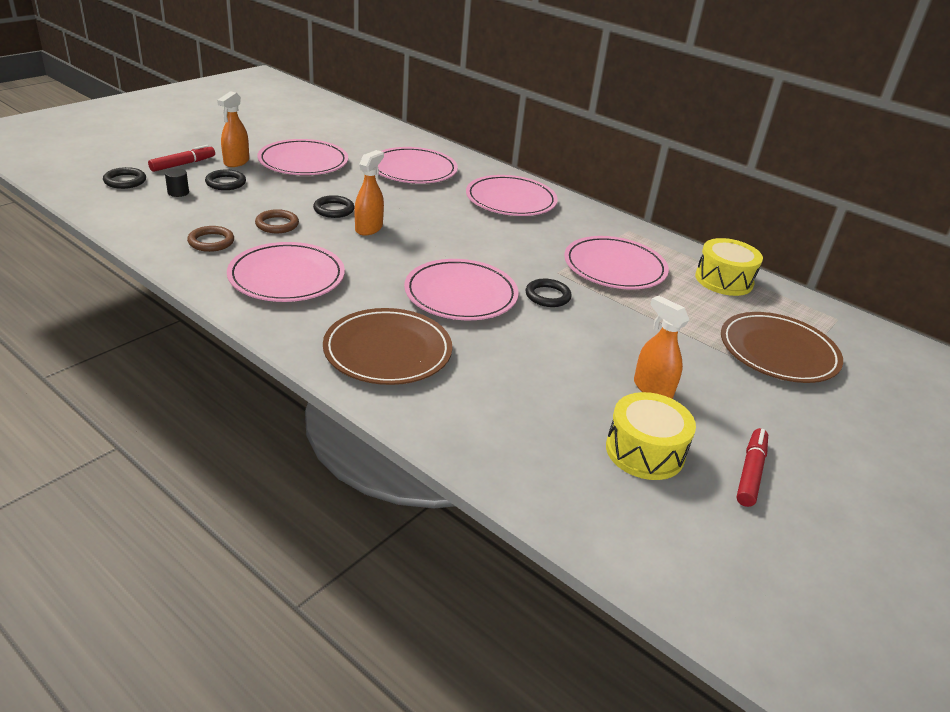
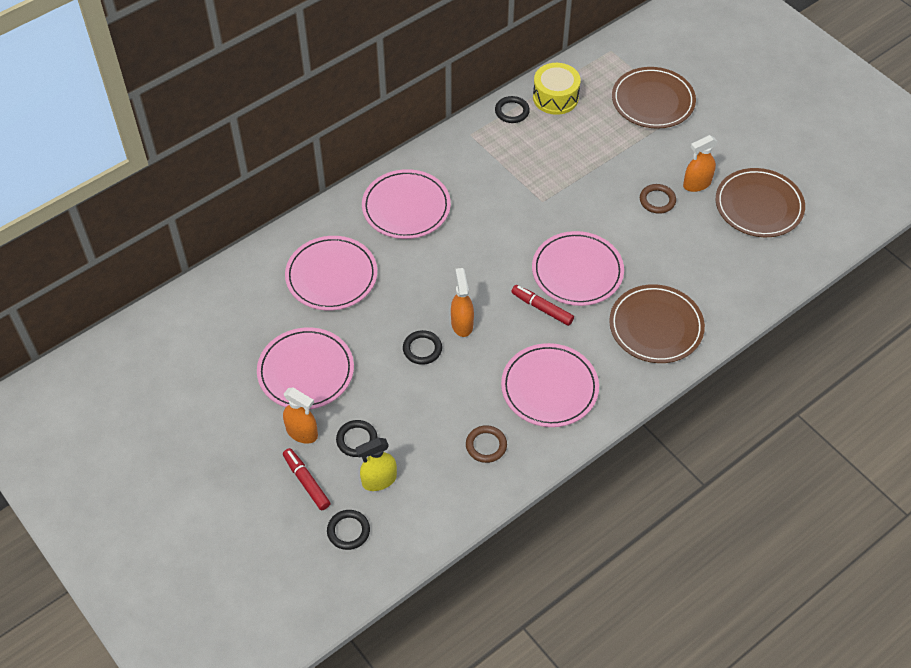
camera: 75 degrees left, 20 degrees up
(178, 192) = (379, 480): black cylinder -> yellow spray bottle
(277, 224) = (452, 395): brown ring -> brown ring (657, 200)
(369, 228) = (462, 324): orange spray bottle -> orange spray bottle turned 45 degrees clockwise
(547, 296) = (579, 215): black ring -> black ring (512, 111)
(614, 267) = (535, 161): pink plate -> none
(644, 451) = (759, 206): yellow drum -> brown plate
(750, 472) = (775, 161): red marker -> red marker (542, 308)

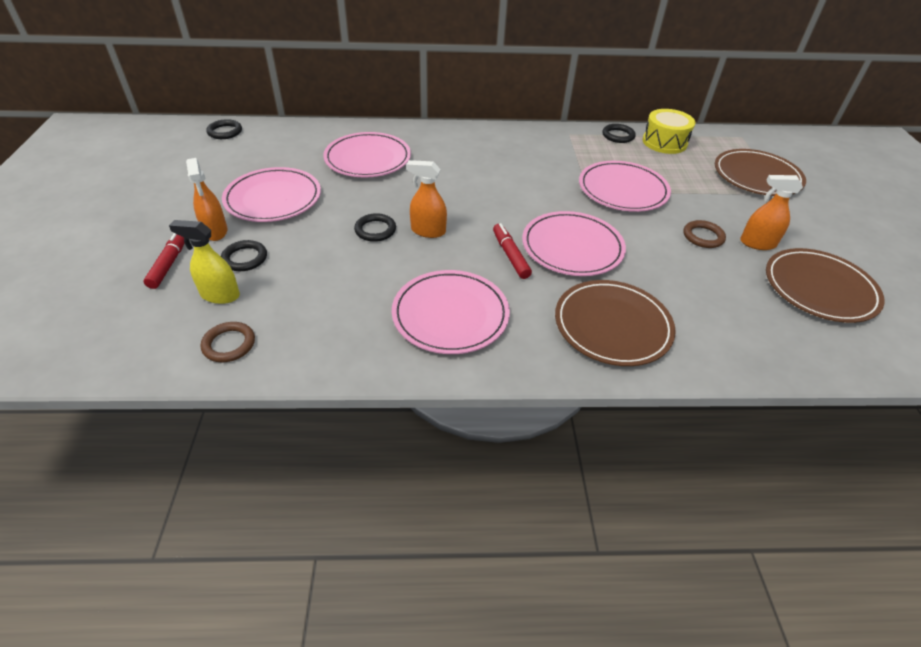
camera: 35 degrees right, 10 degrees down
(348, 531) = (144, 316): black ring -> black ring (225, 132)
(406, 207) = (471, 149): pink plate -> pink plate (622, 190)
(462, 324) = (428, 231): orange spray bottle -> orange spray bottle turned 105 degrees counterclockwise
(486, 445) = (338, 324): brown ring -> brown ring (229, 344)

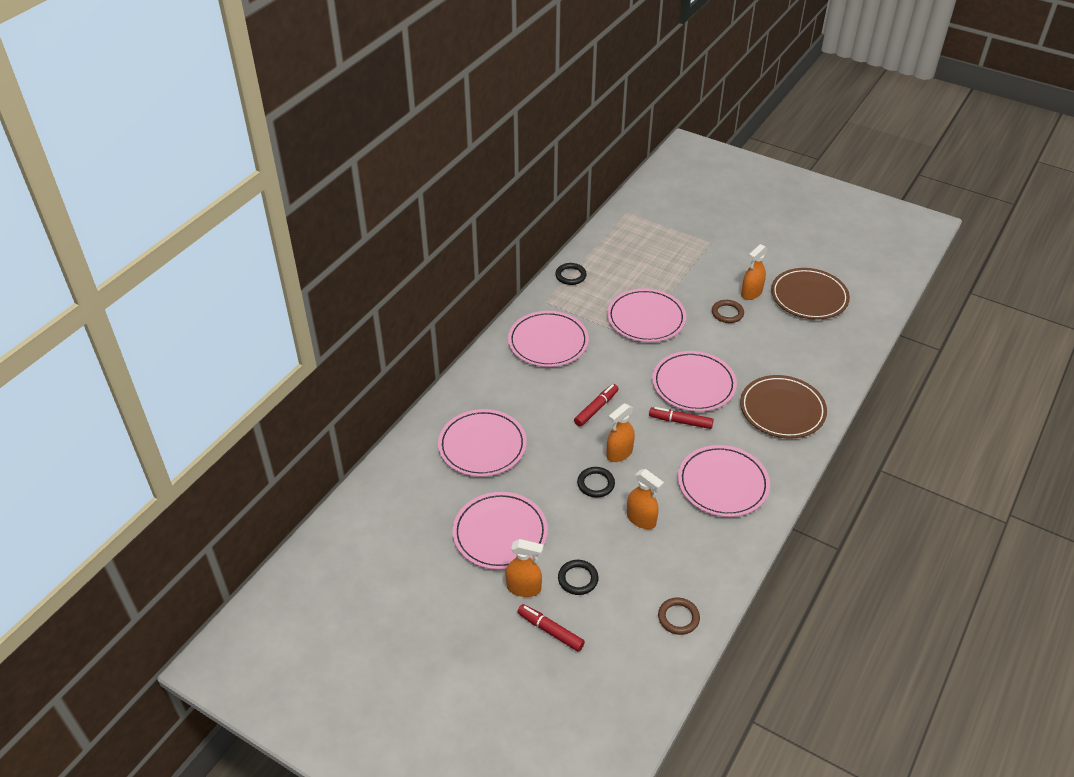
camera: 55 degrees left, 0 degrees up
(220, 295) = (616, 608): yellow spray bottle -> none
(225, 132) = (342, 533): black ring -> none
(351, 273) = (641, 519): none -> orange spray bottle
(472, 200) = (596, 408): none -> red marker
(523, 150) = (548, 342): none -> pink plate
(664, 142) = (601, 257): yellow drum -> none
(757, 176) = (681, 241): brown plate -> none

